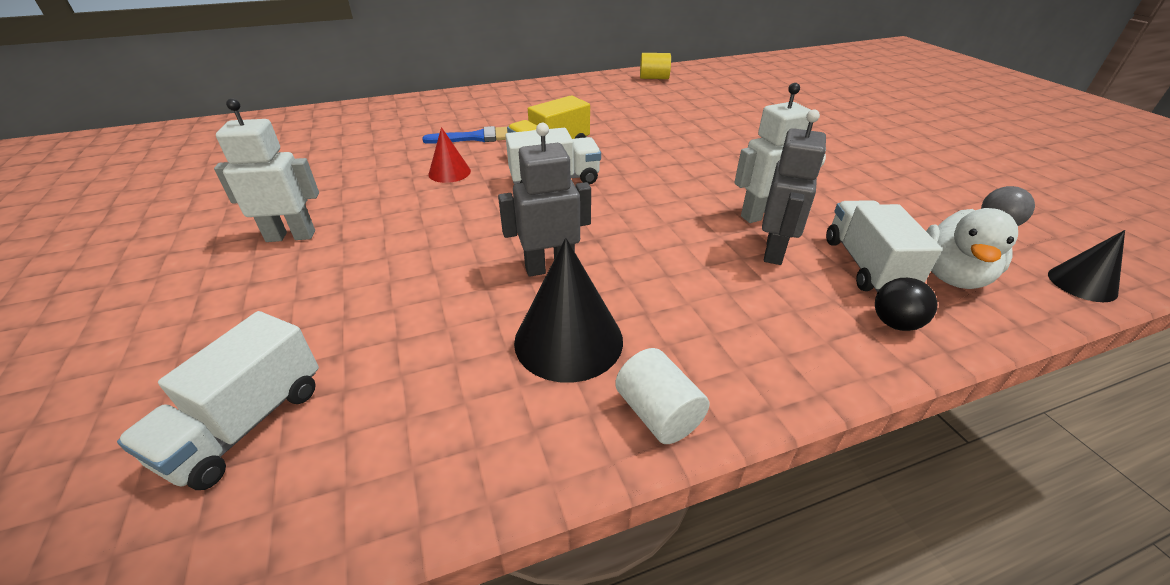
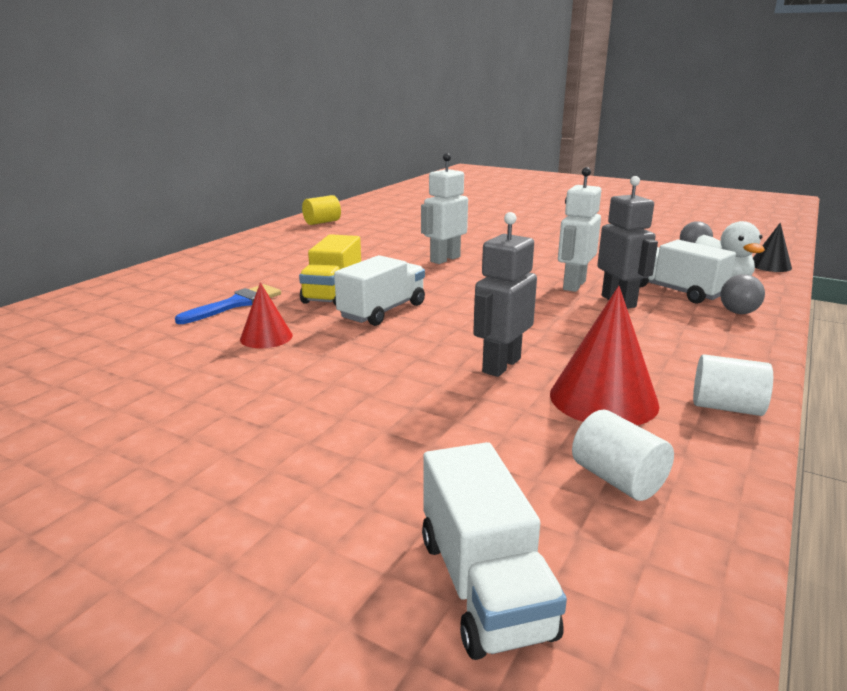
camera: 40 degrees left, 15 degrees down
(291, 236) = (189, 447): white robot -> white robot (445, 259)
(446, 414) = (617, 479): none -> white cylinder
(568, 340) = (603, 399): black cone -> red cone
(894, 323) = (738, 312): black ball -> grey ball

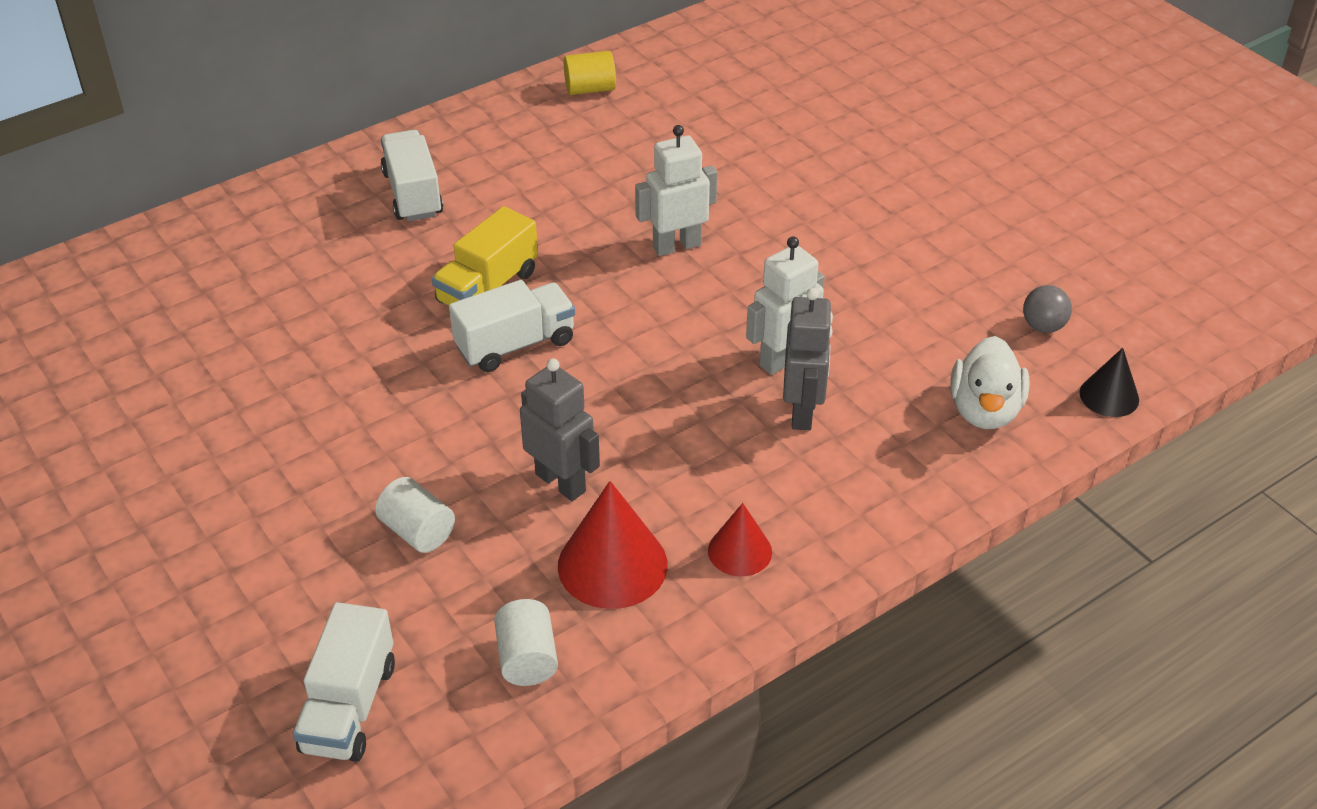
camera: 25 degrees right, 20 degrees up
(235, 304) = (371, 280): blue brush -> none
(266, 337) = (368, 356): red cone -> red cone (740, 551)
(501, 365) = (561, 482): grey robot -> grey robot turned 75 degrees clockwise
(676, 291) = (899, 413): white truck -> white truck (412, 194)
(726, 407) = (715, 618): white cylinder -> white cylinder (417, 531)
(738, 312) = (923, 481): grey ball -> none

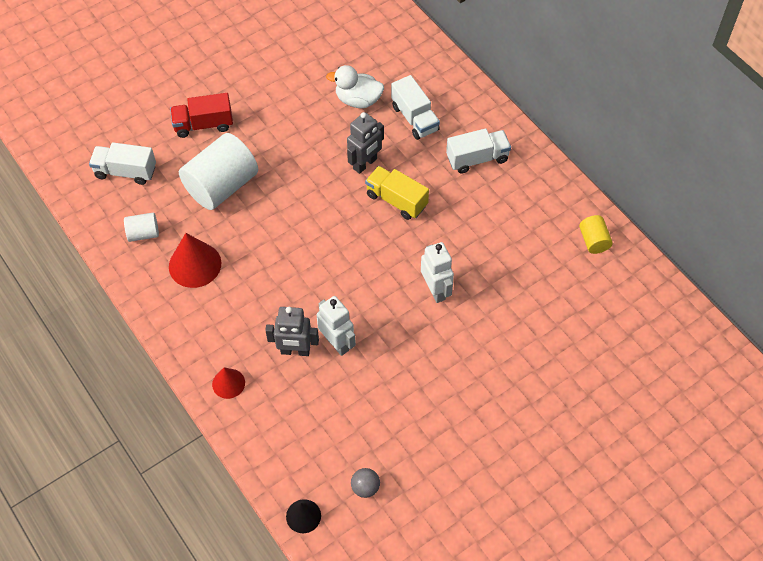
camera: 90 degrees right, 15 degrees up
(243, 570) = (204, 125): none -> red truck
(417, 531) = (221, 186): white cylinder -> white cylinder, size x2.09
(515, 344) = (350, 216): white truck -> white truck (415, 118)
(561, 482) = (249, 241): grey robot -> grey robot (365, 164)
(740, 551) = (199, 318): red cone -> red cone (228, 383)
(985, 410) = (293, 444): white duck -> white duck (358, 100)

